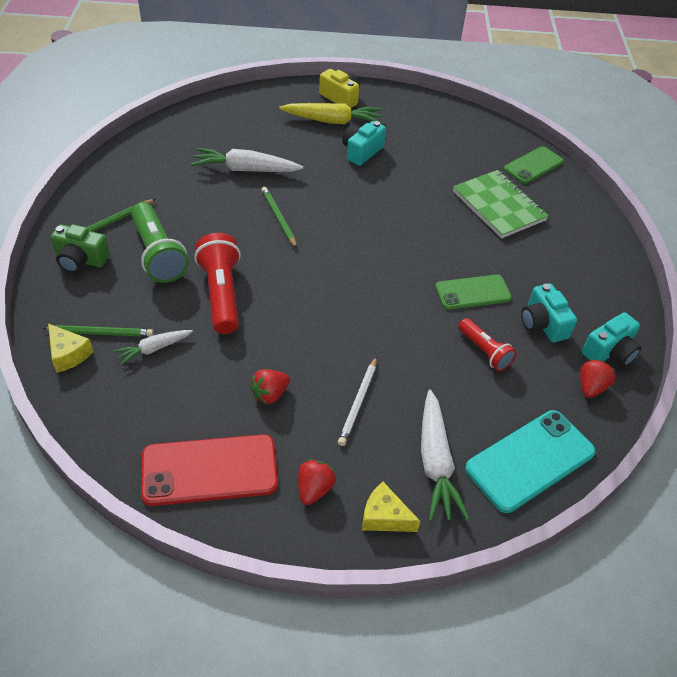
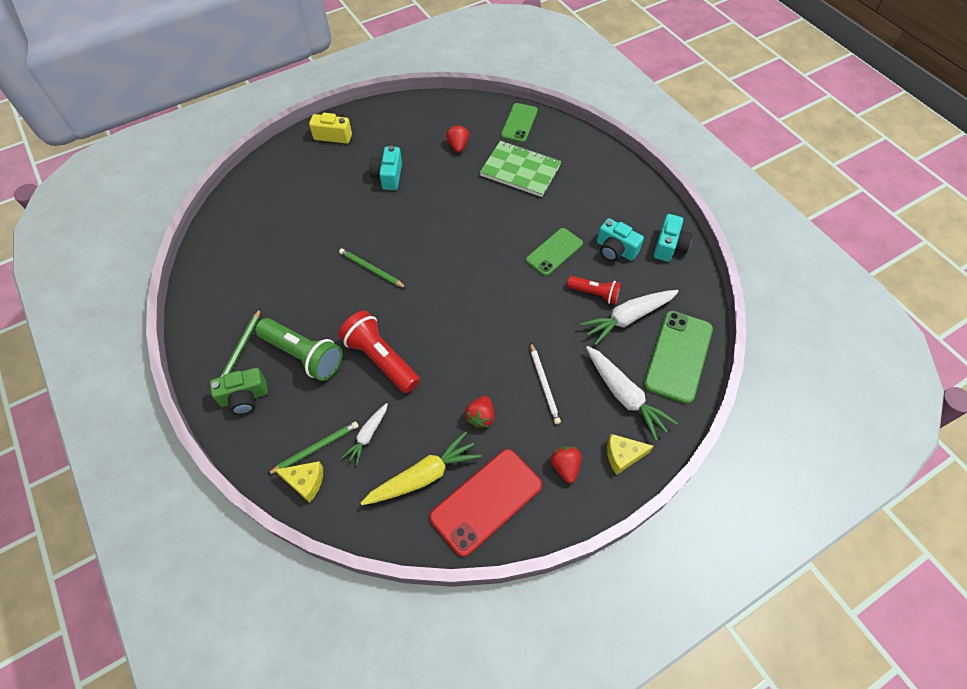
camera: 30 degrees left, 10 degrees up
(245, 169) = (310, 241): white carrot -> white carrot (628, 318)
(332, 121) = (344, 160): yellow carrot -> yellow carrot (423, 476)
(530, 460) = (678, 356): turquoise phone -> green phone
(591, 387) = (676, 280): red strawberry -> red strawberry (458, 146)

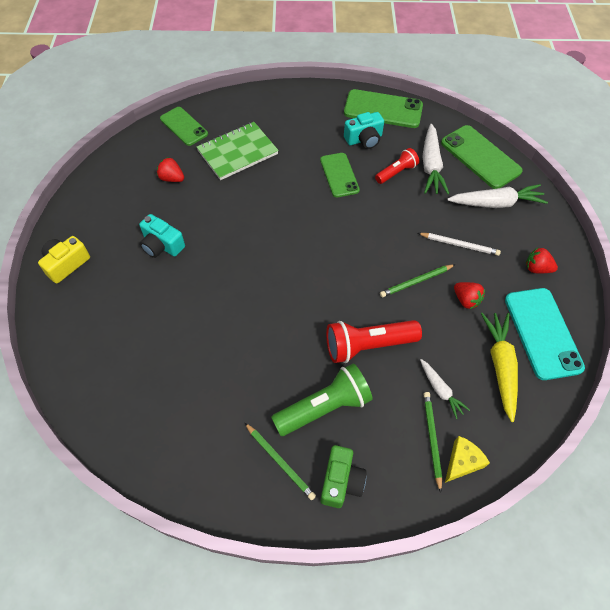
camera: 60 degrees left, 0 degrees up
(371, 270) = (264, 308): green pencil -> green pencil (416, 282)
(486, 501) = (542, 333): red phone -> turquoise phone
(623, 455) = (544, 230): yellow cheese -> none
(669, 246) = (383, 109): turquoise camera -> green phone

